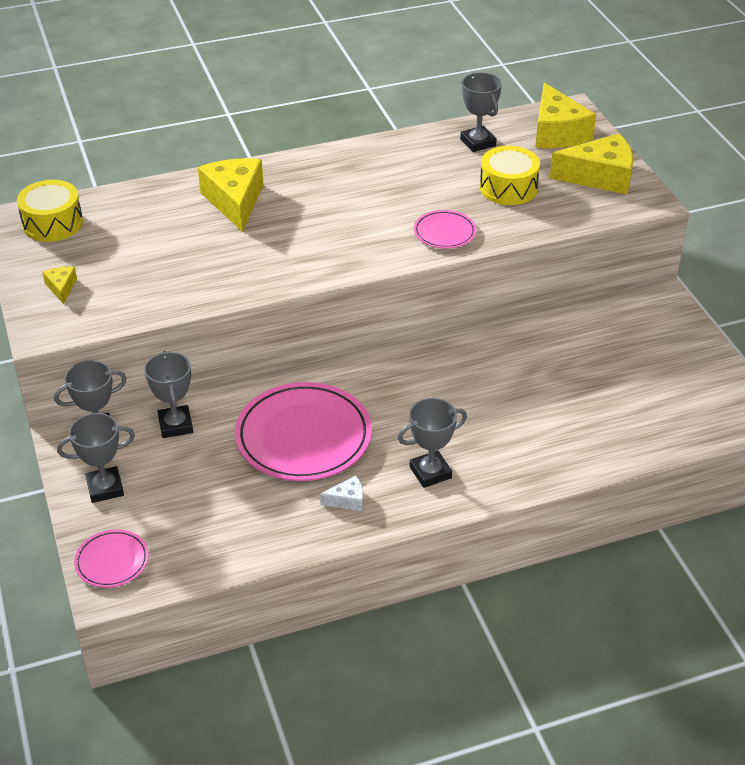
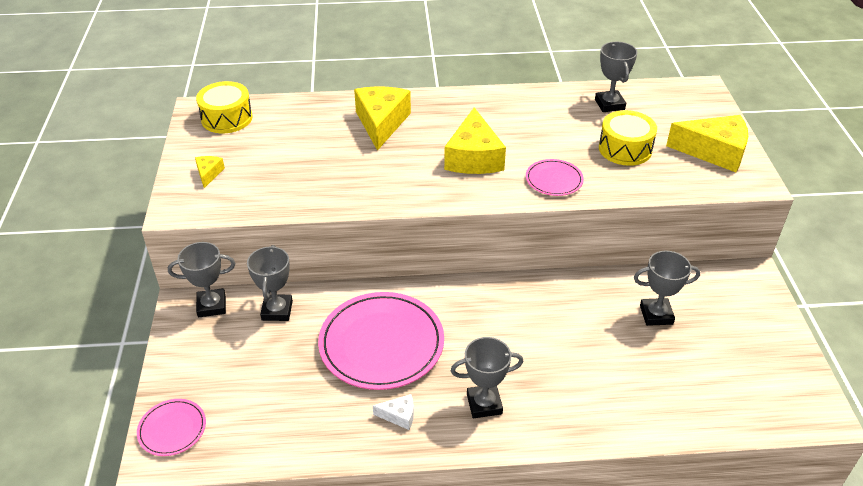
camera: 15 degrees right, 0 degrees up
(105, 488) = (195, 357): grey trophy -> grey trophy (656, 315)
(557, 132) = (684, 106): yellow cheese -> yellow cheese (473, 157)

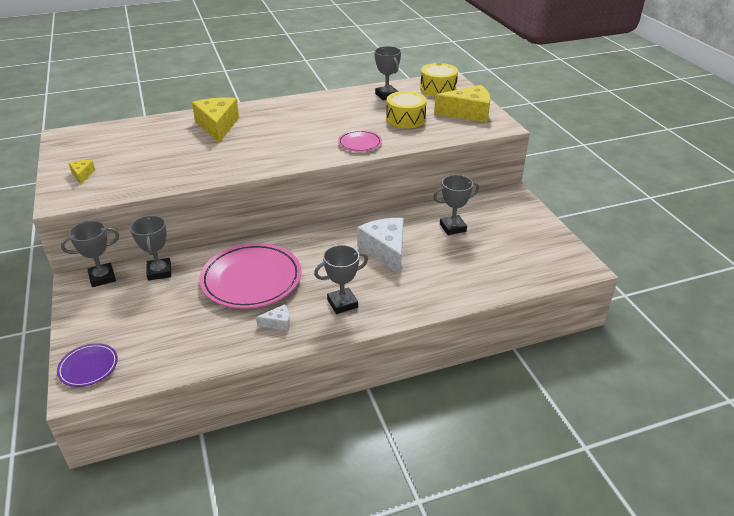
camera: 15 degrees left, 5 degrees down
(172, 429) = (88, 367): pink plate -> purple plate
(227, 118) = (88, 138): yellow drum -> yellow drum (438, 89)
(473, 157) = (295, 137): yellow cheese -> none
(558, 334) = (386, 251): none -> white cheese

